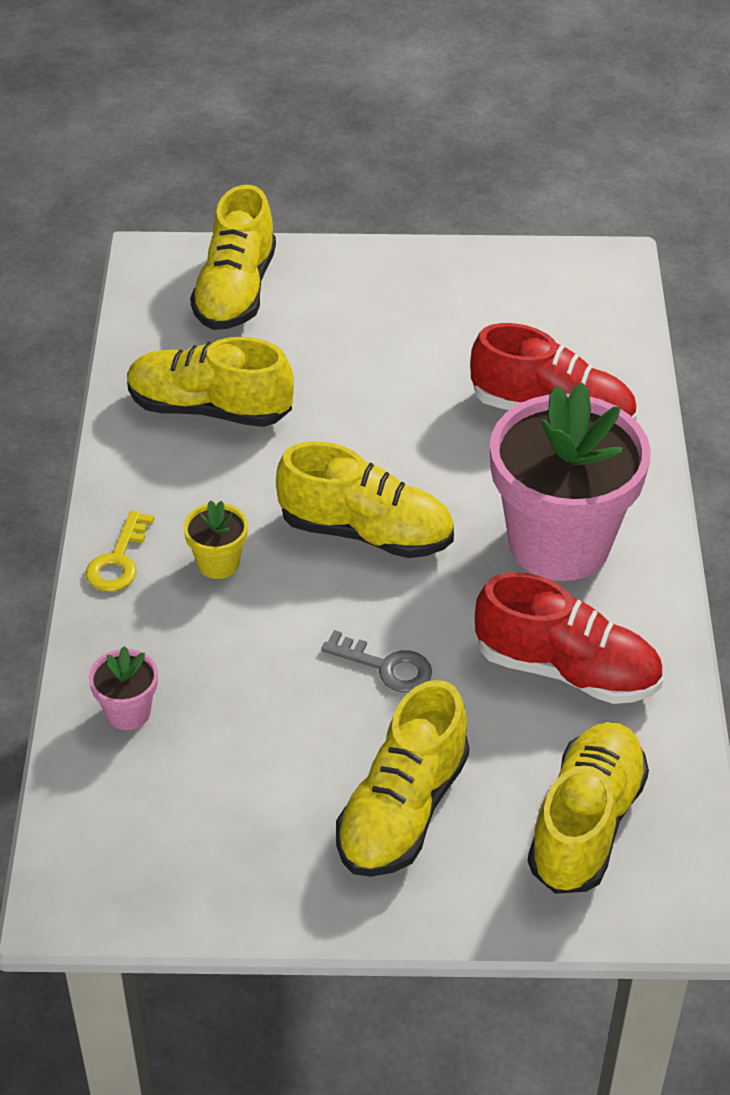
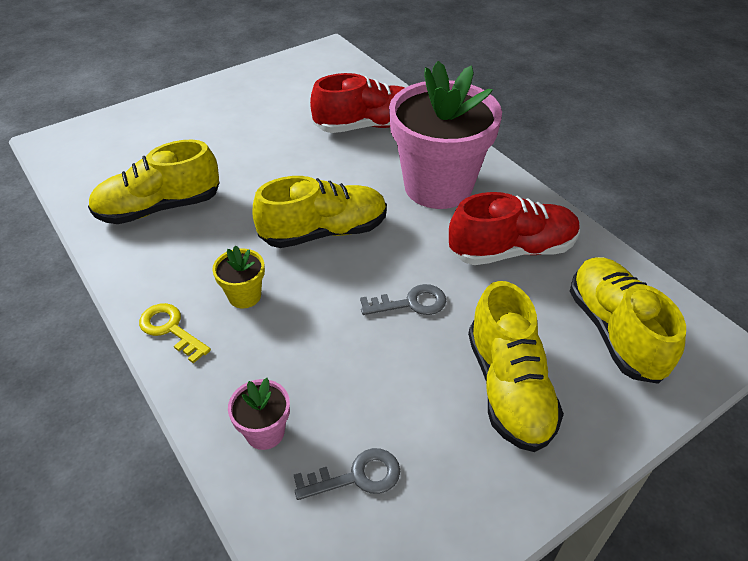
camera: 35 degrees left, 0 degrees up
(118, 560) = (170, 329): yellow key -> yellow key turned 150 degrees clockwise
(177, 800) = (357, 476): none -> grey key
(235, 291) = (122, 139): yellow shoe -> none

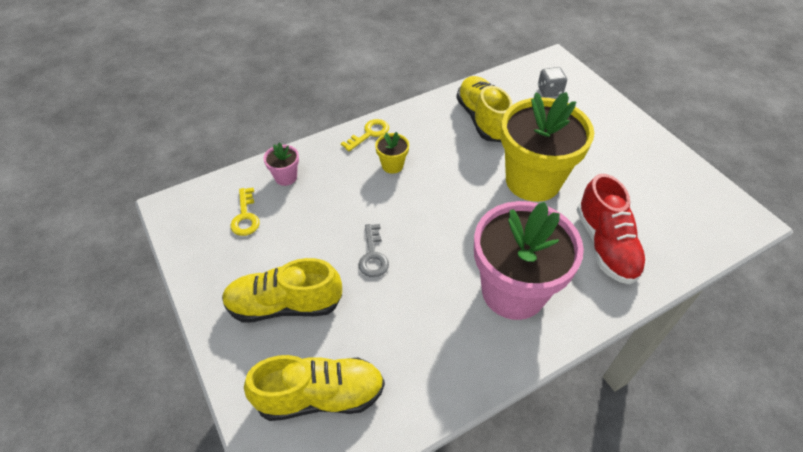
camera: 95 degrees right, 5 degrees up
(115, 149) = (549, 91): none -> grey dice
(278, 168) = (533, 181): none -> yellow flower pot
(324, 232) = (453, 208): yellow shoe -> none
(357, 476) = (245, 216): grey key -> yellow key
(512, 250) = (424, 336): red shoe -> none

